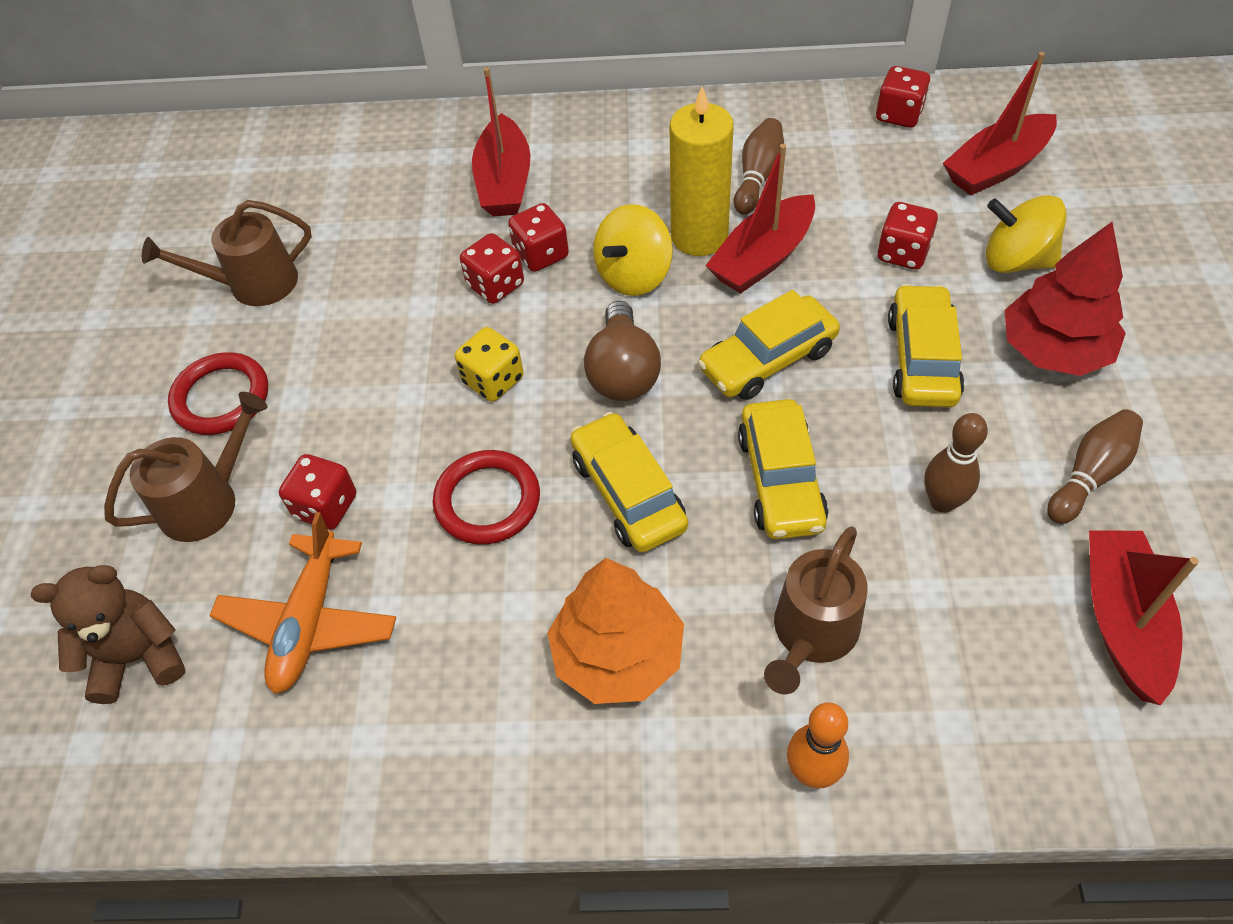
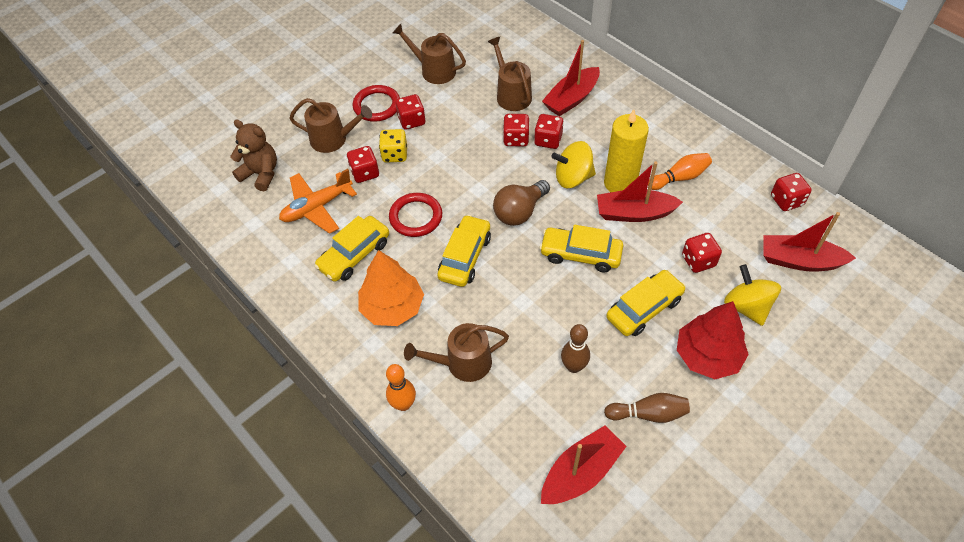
camera: 45 degrees right, 0 degrees up
(307, 376) = (411, 121): none -> red dice
(415, 234) = (511, 95): none -> brown watering can
(493, 380) = (470, 175): yellow dice -> yellow dice (395, 154)
(758, 177) = (679, 178): brown bowling pin -> orange bowling pin
(780, 480) = (524, 302): yellow car -> yellow car (354, 255)

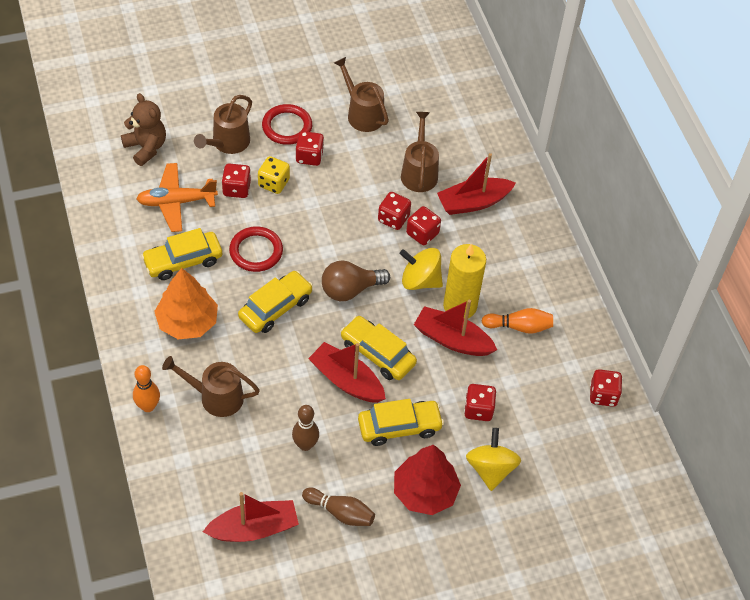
camera: 20 degrees right, 0 degrees up
(333, 139) = (228, 143): brown watering can -> brown watering can turned 90 degrees clockwise
(799, 261) = (571, 454): red boat -> red boat (346, 380)

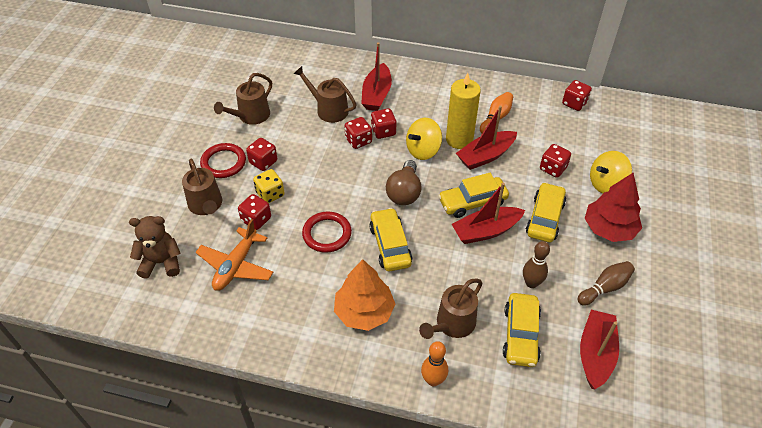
camera: 55 degrees left, 5 degrees down
(183, 261) = (300, 287): yellow car -> yellow car (520, 335)
(362, 114) = (251, 116): brown watering can -> brown watering can turned 45 degrees counterclockwise
(490, 469) = (606, 184): yellow spinning top -> yellow spinning top turned 60 degrees counterclockwise

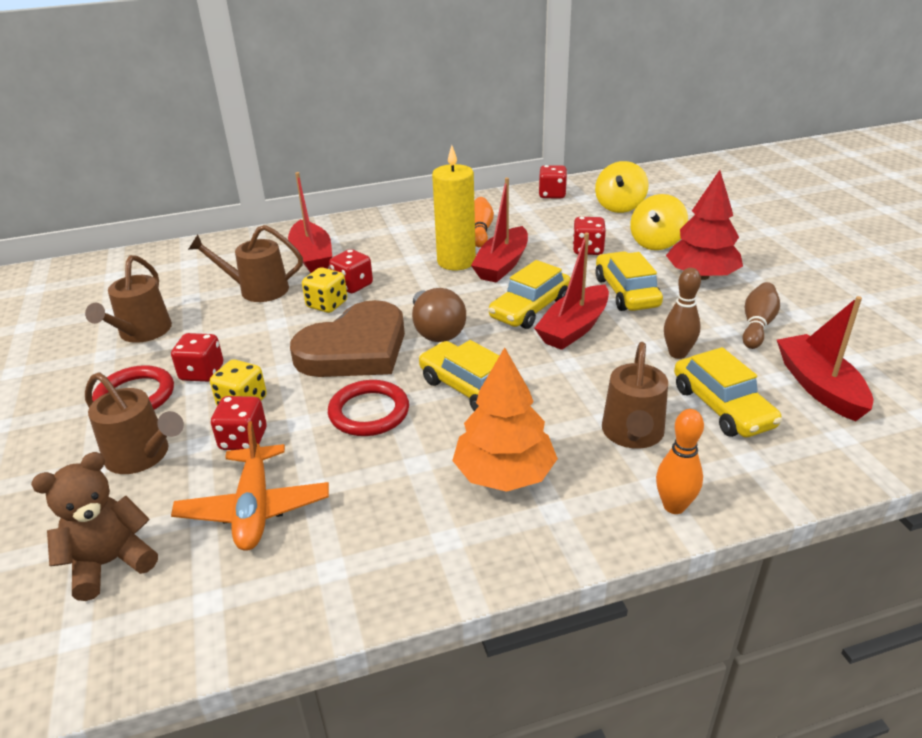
camera: 30 degrees left, 15 degrees down
(350, 184) = (355, 349): none -> brown heart
(358, 141) = (327, 304): red dice -> yellow dice
(423, 150) = (421, 285): yellow spinning top -> yellow spinning top (619, 206)

